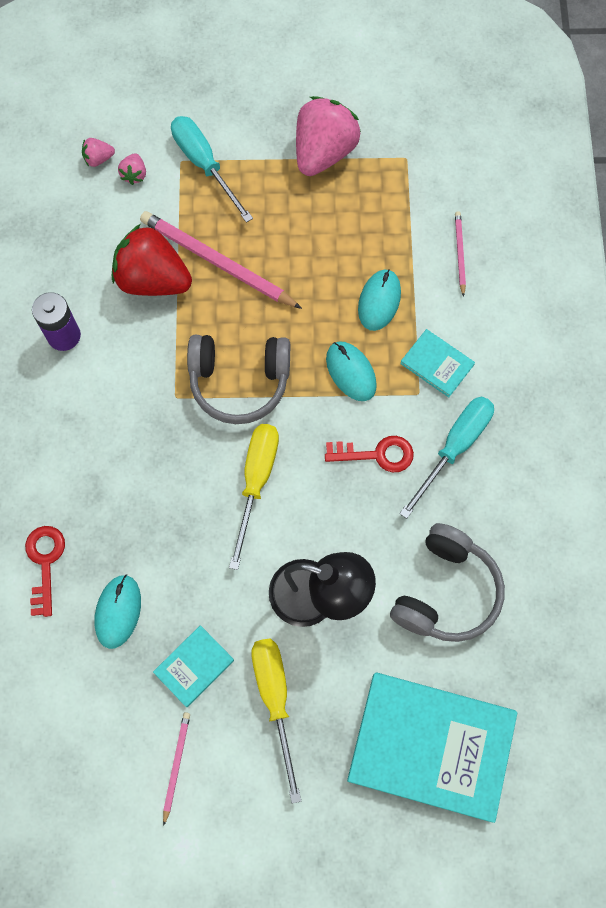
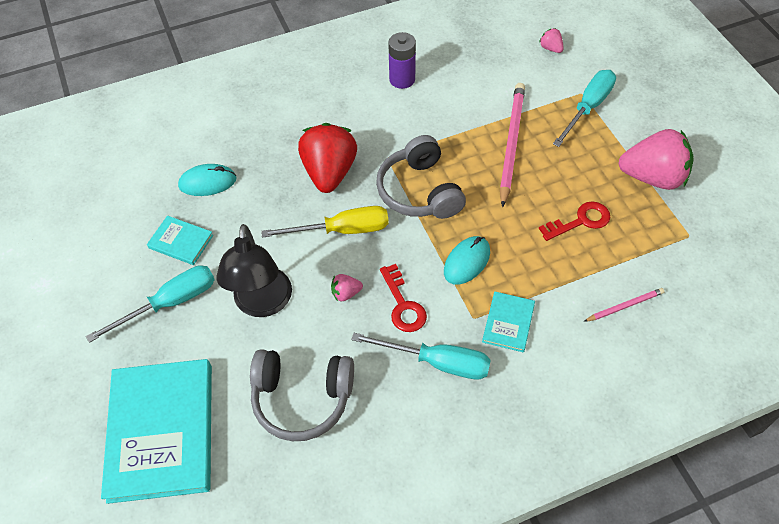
camera: 70 degrees right, 15 degrees down
(45, 563) = (229, 130): red key -> red key (580, 221)
(134, 175) = (551, 72): pink strawberry -> pink strawberry (346, 293)
(153, 279) = (474, 111): red strawberry -> red strawberry (329, 172)
(176, 765) = (102, 257): pink pencil -> none
(275, 699) = (170, 303): yellow screwdriver -> turquoise screwdriver
(379, 301) = (542, 260): turquoise mouse -> none

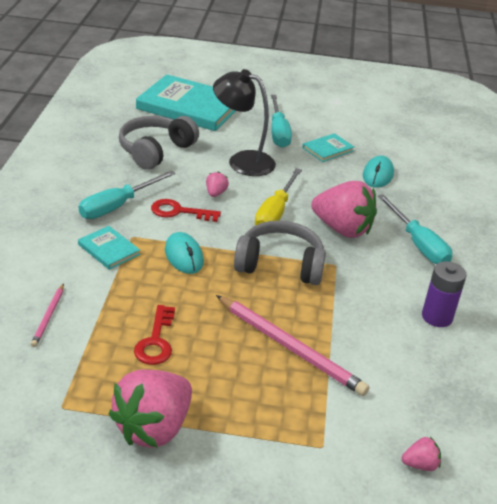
camera: 115 degrees right, 20 degrees down
(329, 172) = (342, 229): red strawberry -> pink strawberry
(588, 107) = (295, 437): turquoise screwdriver -> turquoise screwdriver (418, 244)

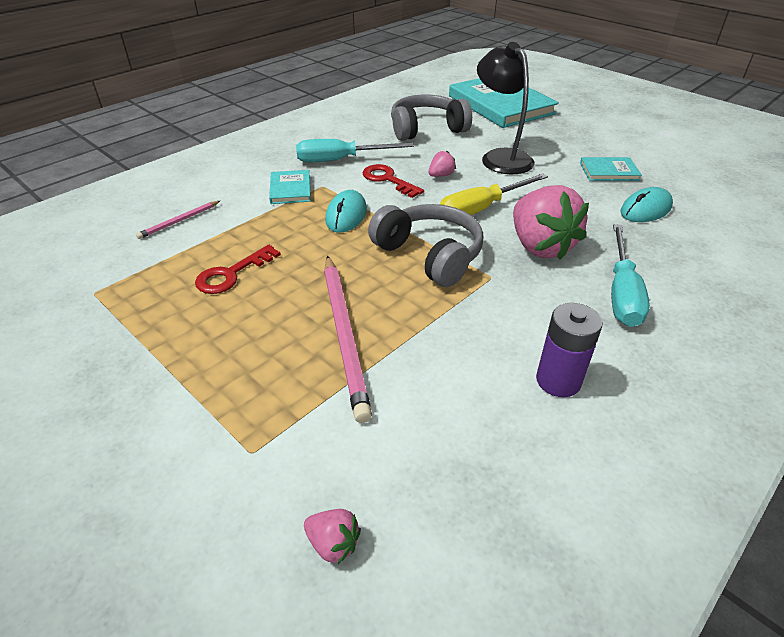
camera: 40 degrees right, 5 degrees up
(153, 428) = (132, 346): pink strawberry -> none
(278, 132) = (568, 144): turquoise screwdriver -> none

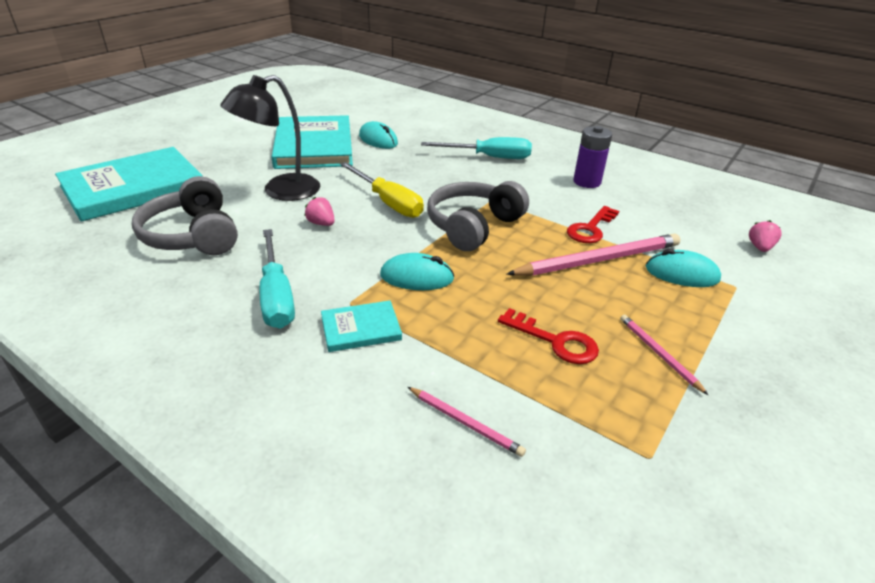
camera: 100 degrees left, 5 degrees down
(182, 332) = (658, 354): none -> pink pencil
(295, 403) = (681, 274): none -> turquoise mouse
(388, 180) = (332, 256): red key -> red key (591, 228)
(540, 246) = (443, 180): pink strawberry -> none
(609, 171) = (314, 146): turquoise book -> turquoise book, size x2.20

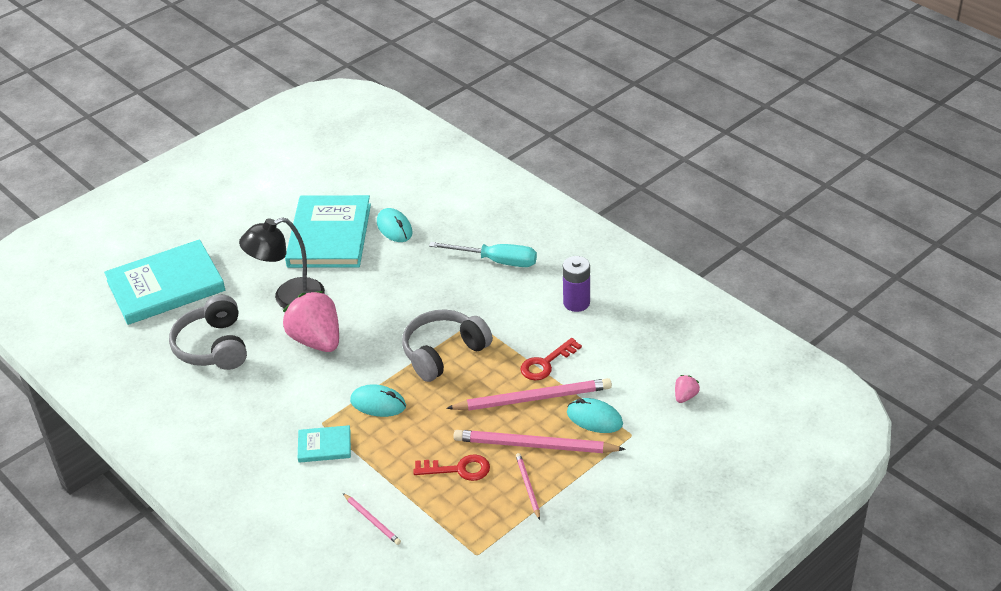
camera: 15 degrees right, 5 degrees up
(276, 296) = (270, 412): turquoise screwdriver -> none
(321, 223) = (316, 340): pink strawberry -> pink strawberry, size x2.35
(388, 202) = (379, 319): yellow screwdriver -> none
(555, 341) = (458, 469): red key -> red key turned 45 degrees counterclockwise
(634, 306) = (535, 445): none -> pink pencil

